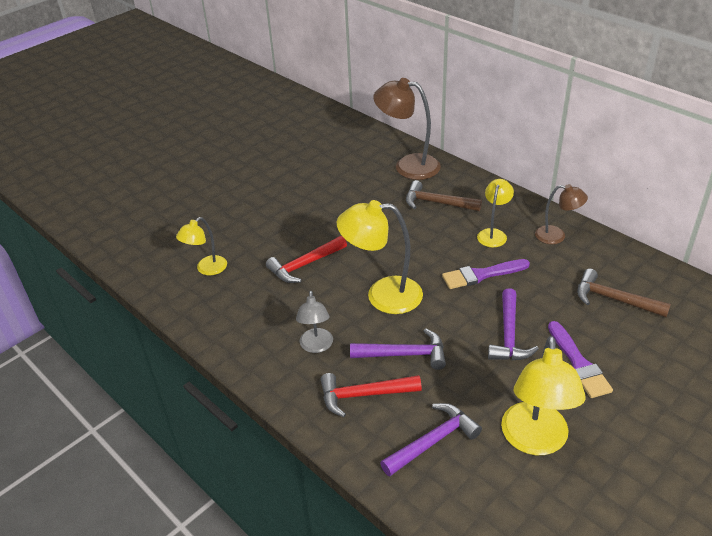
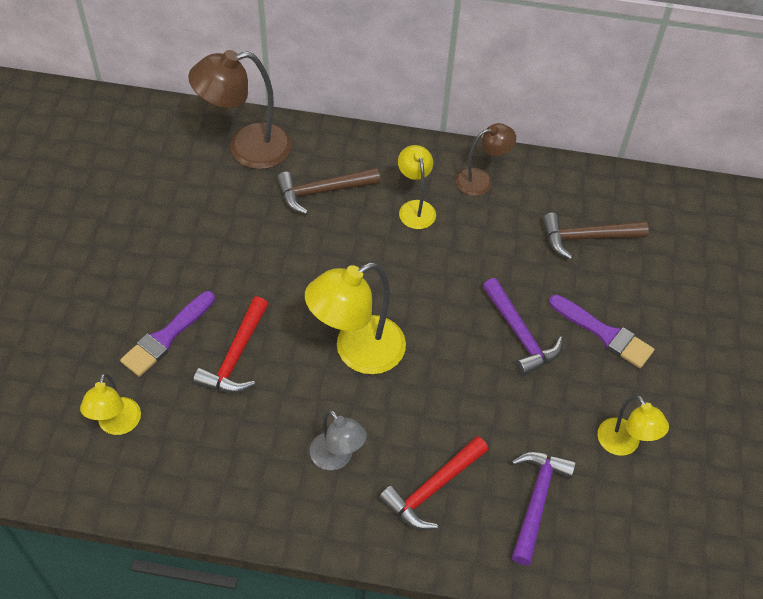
camera: 40 degrees left, 15 degrees up
(404, 354) = (436, 415): purple hammer -> none
(481, 275) = (441, 271): purple brush -> purple brush (166, 337)
(535, 441) = (623, 444): yellow lamp -> yellow lamp, size x0.58

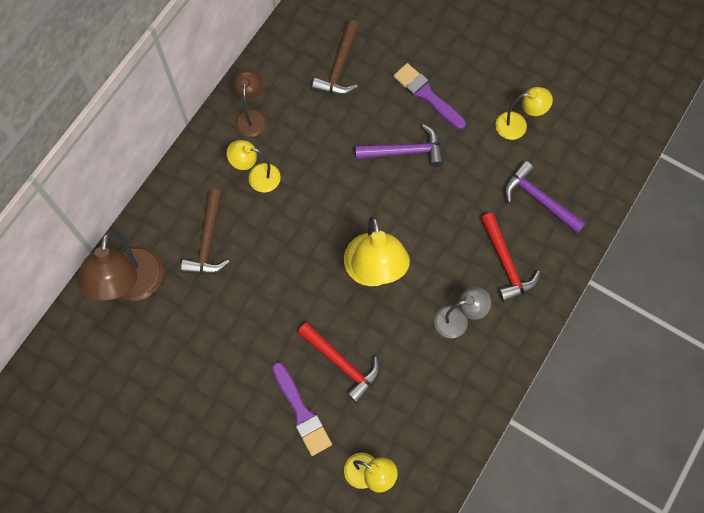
camera: 65 degrees left, 15 degrees up
(604, 333) = (427, 95): purple brush -> purple brush turned 105 degrees counterclockwise

